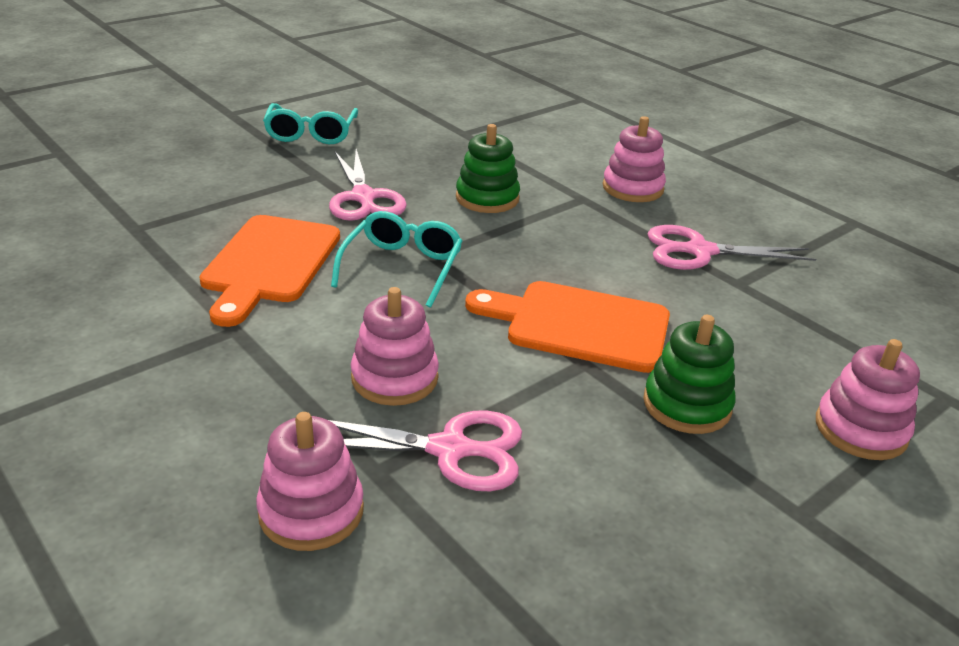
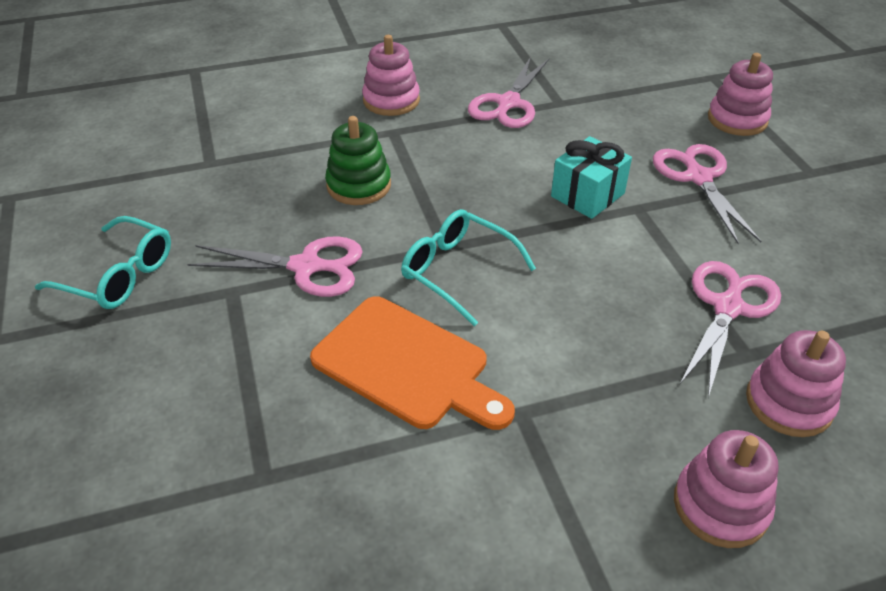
camera: 65 degrees left, 10 degrees up
(394, 378) = (630, 316): pink stacking toy -> pink stacking toy (720, 505)
(579, 325) = (587, 195): orange cutting board -> turquoise gift
(687, 405) = (698, 178): green stacking toy -> pink scissors

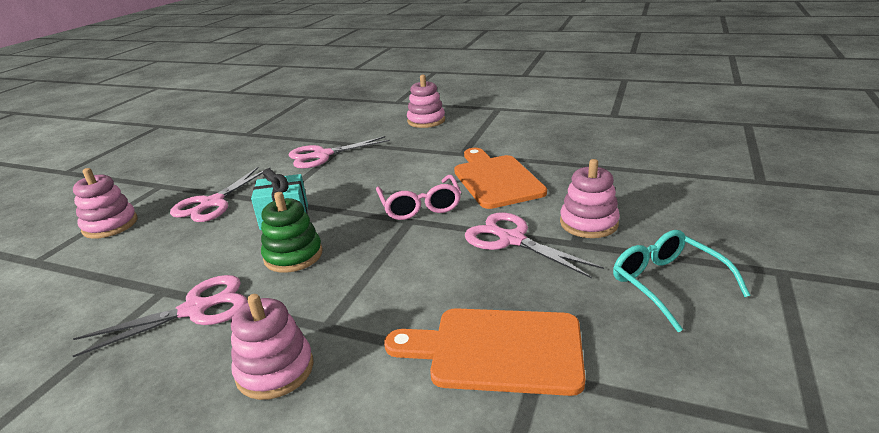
camera: 140 degrees left, 15 degrees down
(248, 165) = (497, 350): none -> orange cutting board
(359, 185) = (416, 284): green stacking toy -> green stacking toy (293, 255)
(457, 271) = (420, 206): turquoise glasses -> pink glasses
(789, 403) = (359, 130): pink stacking toy -> pink stacking toy (588, 223)

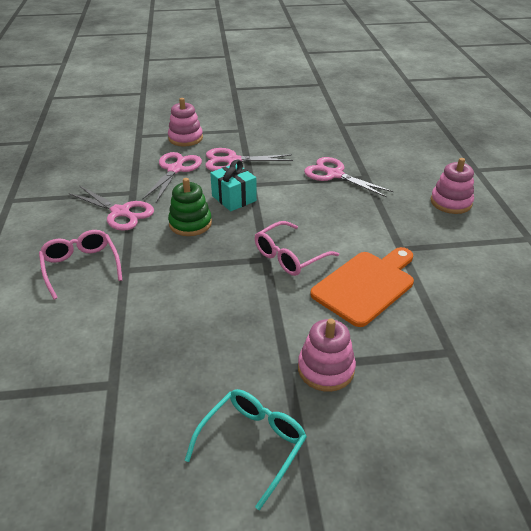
camera: 60 degrees right, 10 degrees up
(275, 370) = (81, 267): pink stacking toy -> pink glasses
(497, 350) = (129, 357): orange cutting board -> none
(512, 240) = (269, 325): pink scissors -> pink scissors (175, 170)

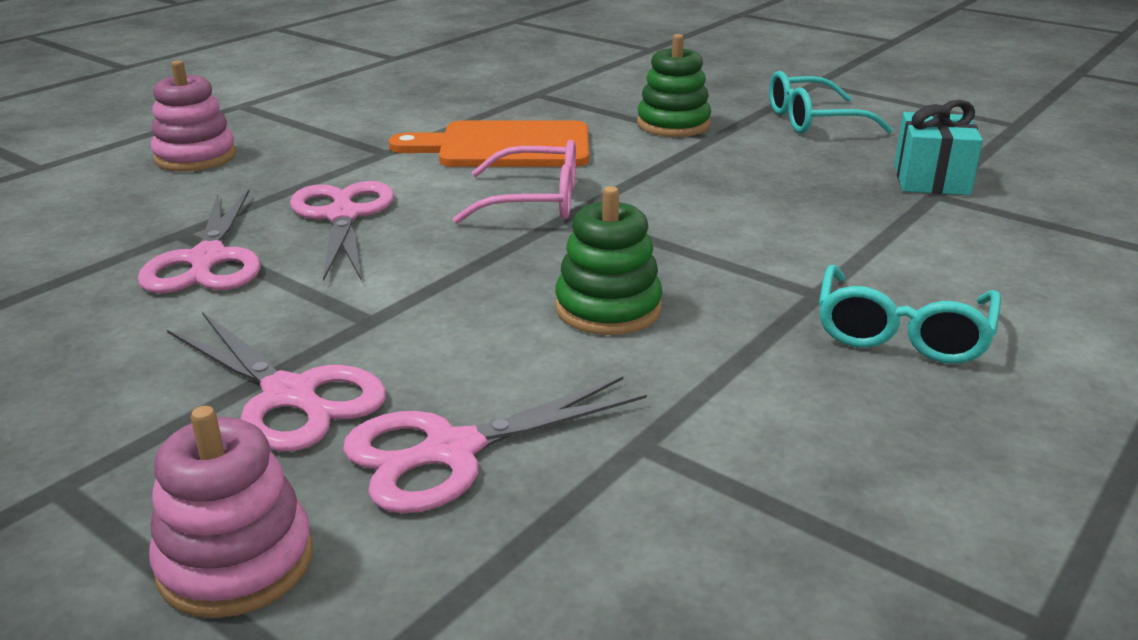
camera: 135 degrees left, 10 degrees down
(81, 267) = (901, 333): pink glasses -> turquoise glasses
(120, 212) = (725, 403): pink scissors -> pink scissors (343, 216)
(234, 198) = (454, 311): turquoise gift -> turquoise gift (931, 179)
(326, 369) = (673, 124): pink stacking toy -> green stacking toy

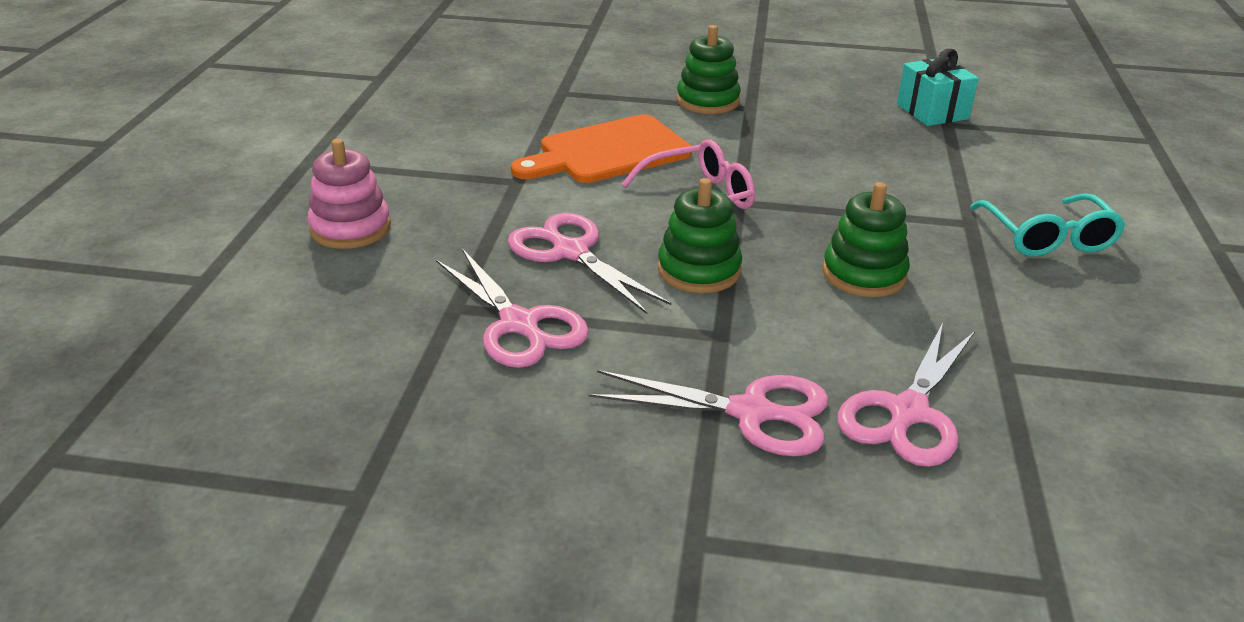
camera: 30 degrees left, 5 degrees up
(236, 562) = (886, 537): pink stacking toy -> none
(437, 260) = (699, 270): none -> green stacking toy
(813, 120) = (800, 75): turquoise glasses -> none

